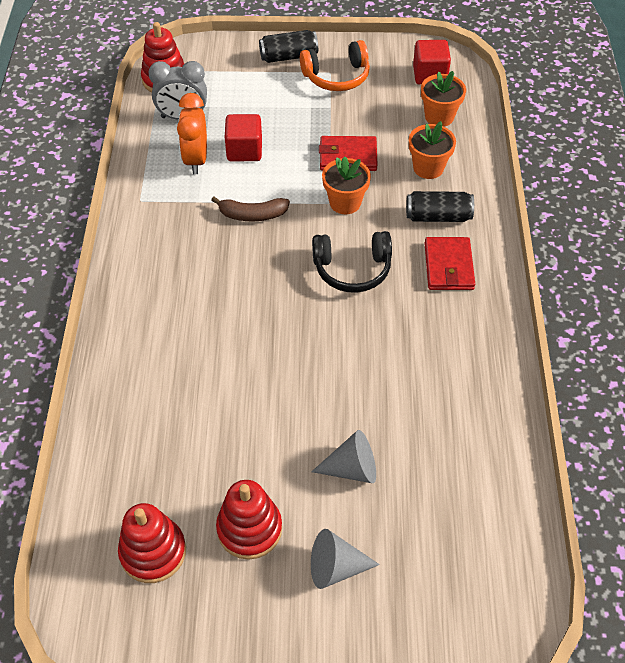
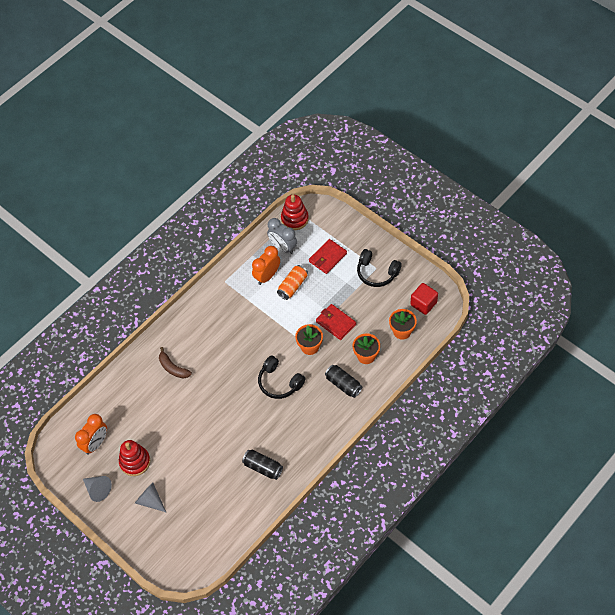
camera: 45 degrees right, 5 degrees up
(153, 552) = (96, 443): red stacking toy -> orange clock
(244, 150) = (293, 286): red cube -> orange can
(252, 215) = (264, 323): brown banana -> brown banana (173, 368)
(288, 56) = (365, 244): black can -> black can (263, 467)
(337, 76) = (377, 273): orange headphones -> black headphones
(352, 468) = (192, 468): grey cone -> grey cone (98, 489)
(448, 266) = (321, 412): red wallet -> red wallet (327, 257)

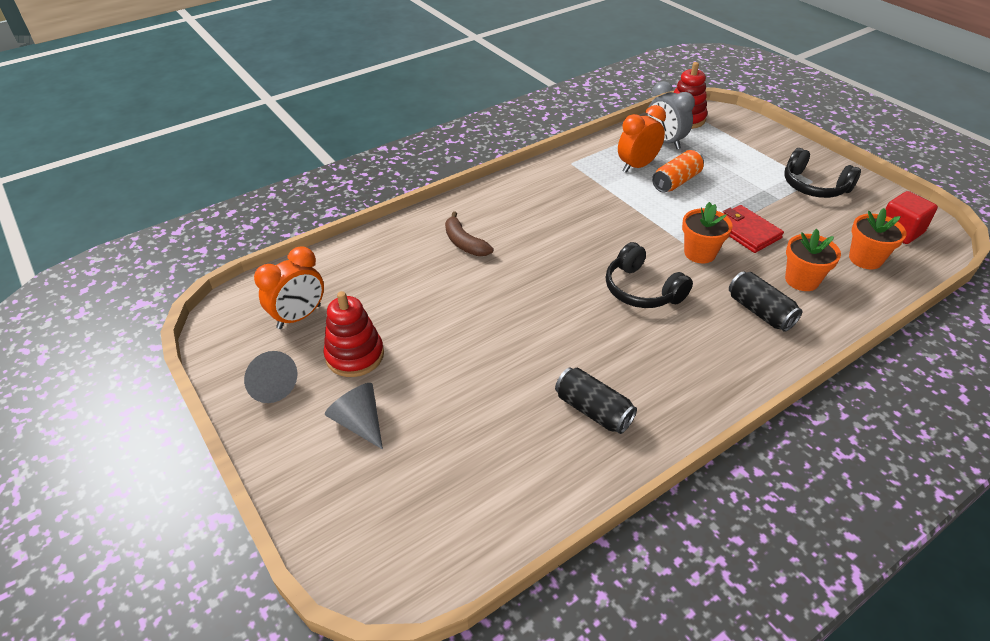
camera: 10 degrees right, 15 degrees down
(327, 257) = (733, 160): red wallet -> none

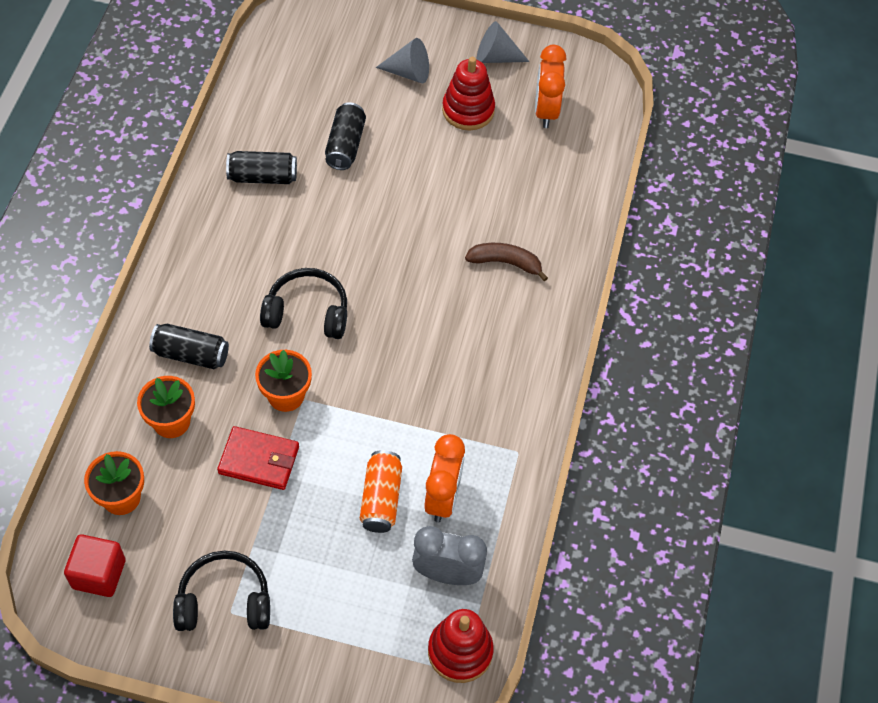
camera: 135 degrees right, 15 degrees up
(490, 392) = (345, 145): none -> black can

